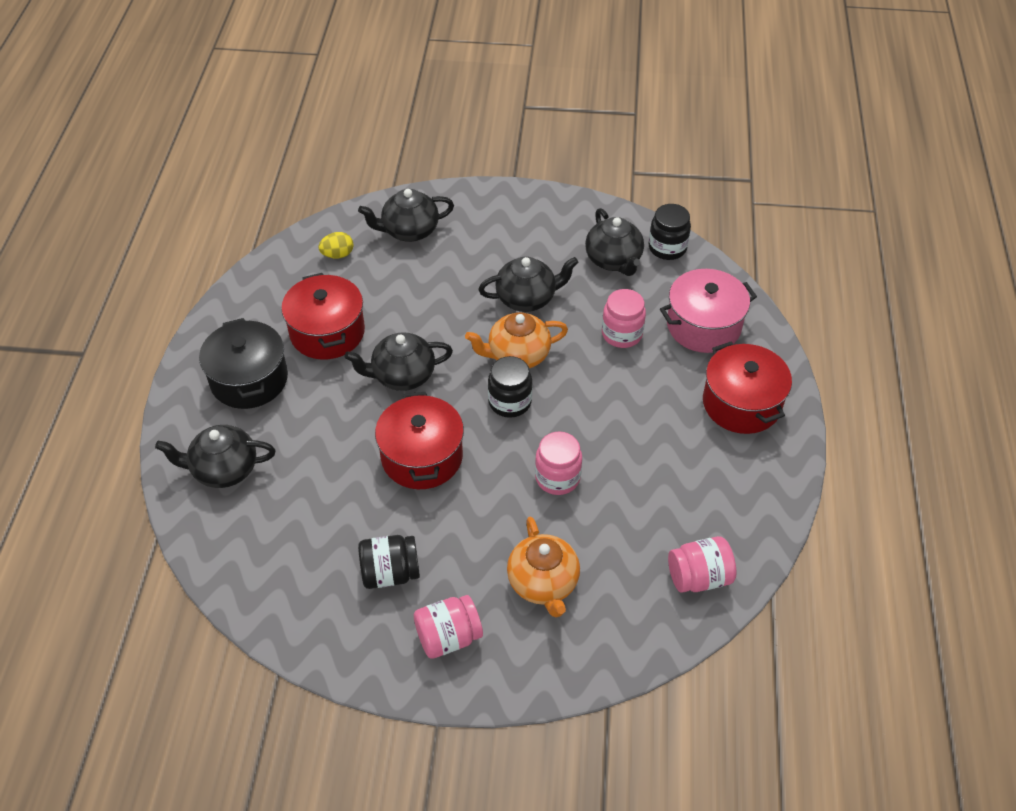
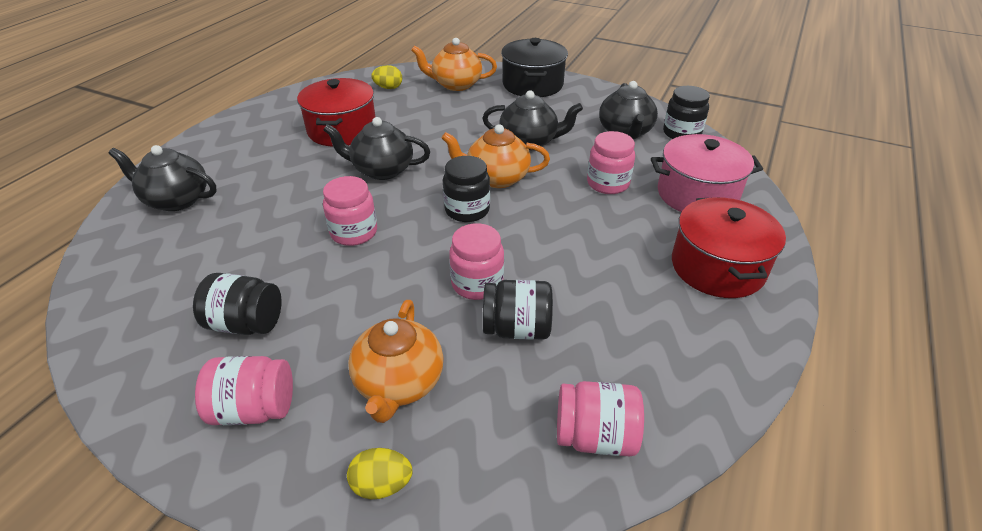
camera: 20 degrees right, 10 degrees down
(249, 379) = (254, 146): black pot -> black pot (532, 84)
(409, 231) = (455, 84): black teapot -> orange teapot
(422, 457) = (354, 232): red pot -> pink jar
(573, 657) = (382, 485): none -> yellow egg
(608, 510) = (517, 329): none -> black jar

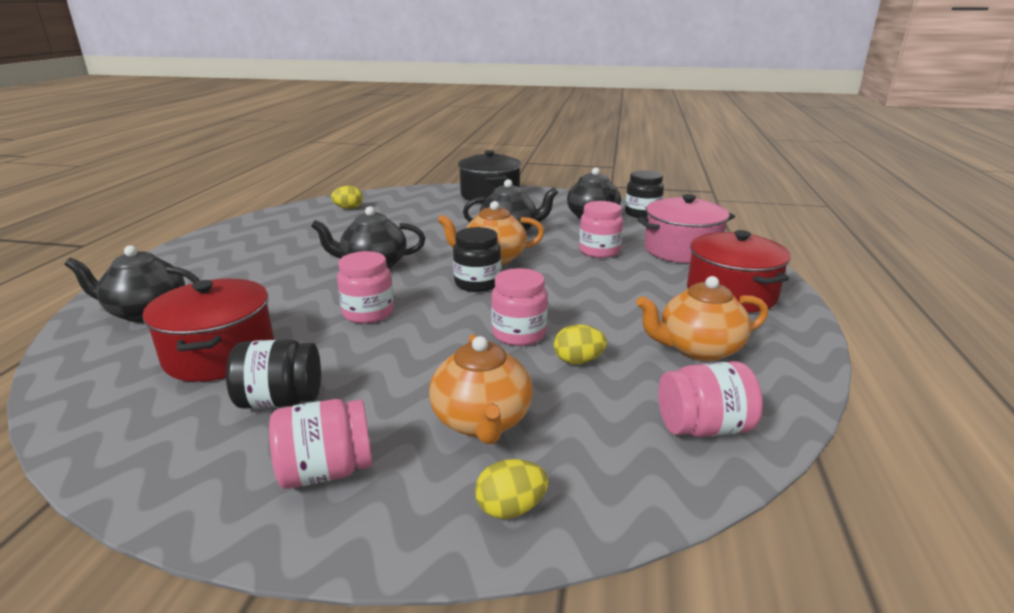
camera: 15 degrees left, 15 degrees down
(342, 130) = (315, 241): red pot -> red pot (220, 354)
(455, 84) = (415, 201): orange teapot -> orange teapot (698, 349)
(517, 329) = (578, 361): black jar -> yellow egg

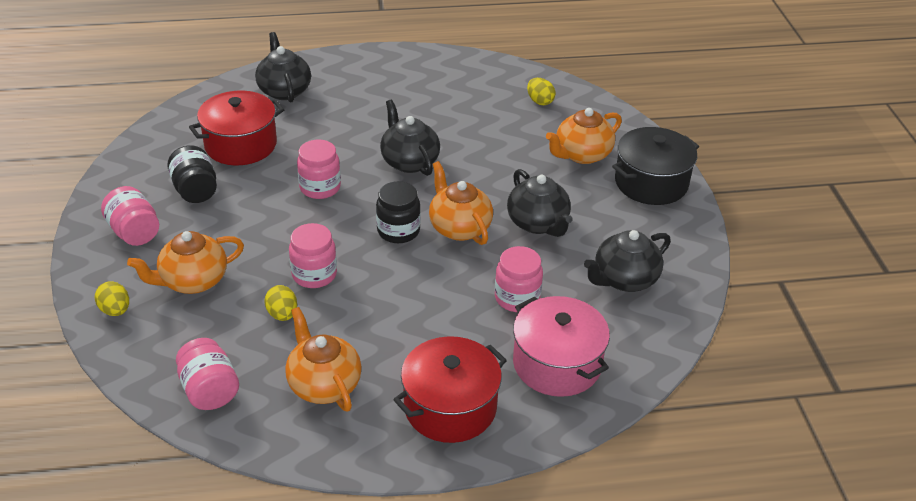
camera: 70 degrees right, 15 degrees up
(436, 207) = (582, 155): none -> orange teapot
(642, 214) = (667, 321): black jar -> none

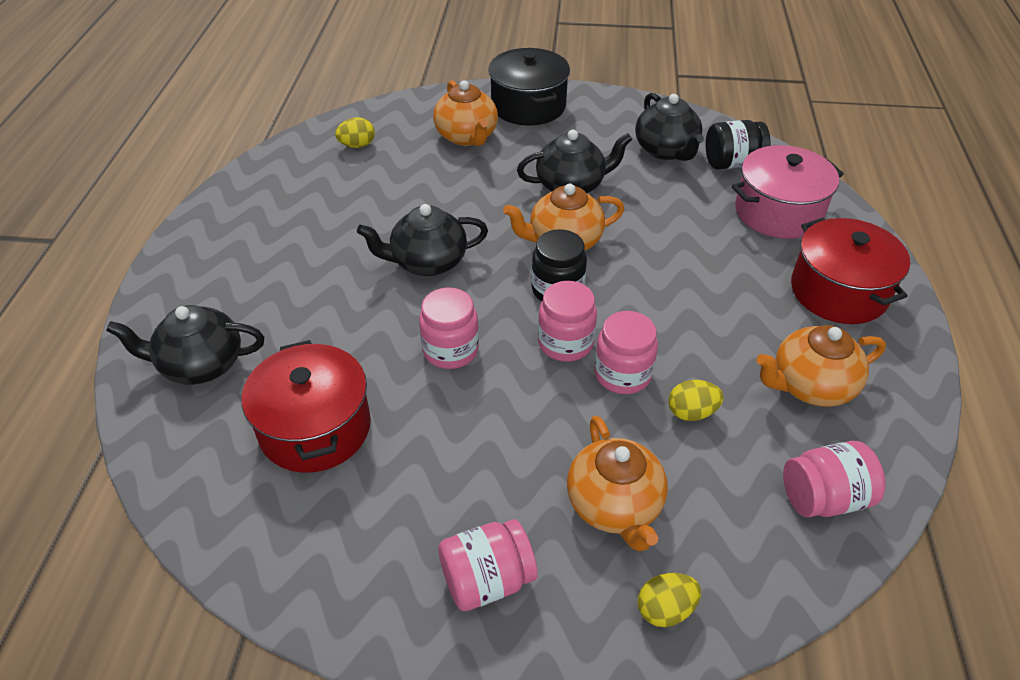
camera: 75 degrees left, 5 degrees up
(195, 190) = (408, 492): black jar -> black jar (732, 163)
(517, 298) = (684, 220): pink jar -> pink jar (565, 343)

